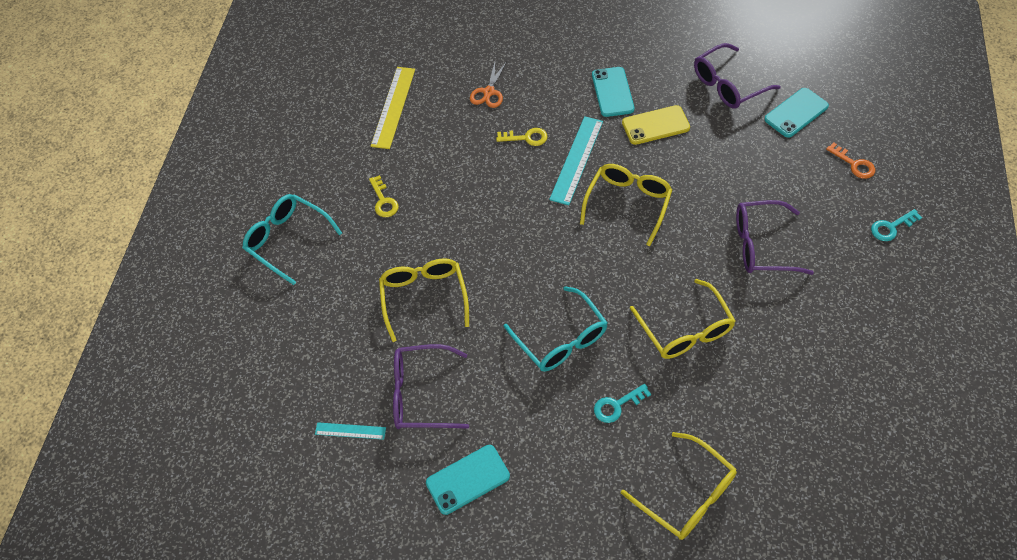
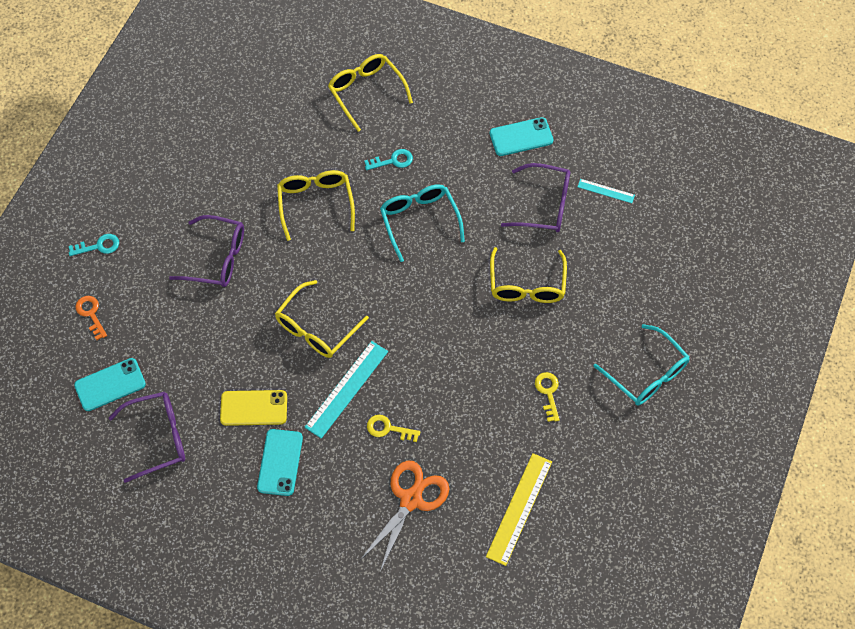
camera: 170 degrees left, 5 degrees up
(488, 92) = (411, 499): orange scissors -> orange scissors, size x1.61

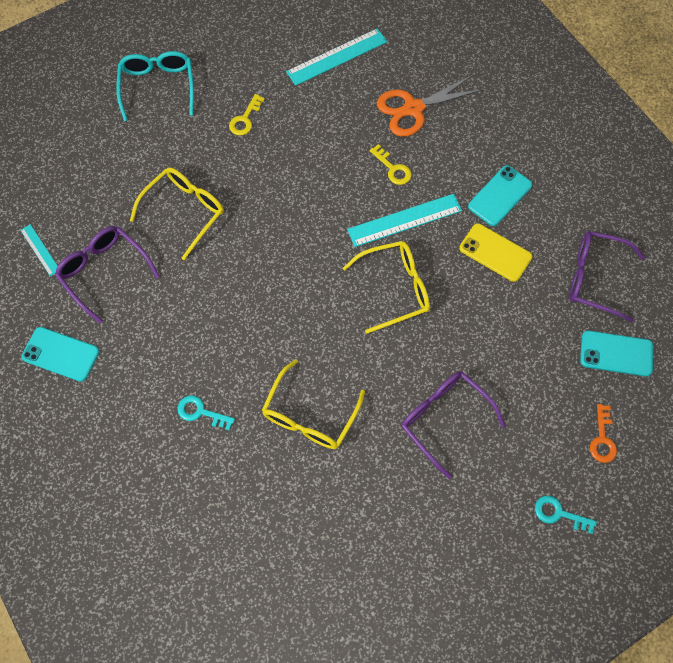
camera: 145 degrees left, 5 degrees up
(366, 92) = (163, 516): yellow glasses -> none
(419, 220) = (226, 331): turquoise glasses -> none
(519, 508) = (337, 57): yellow ruler -> turquoise ruler

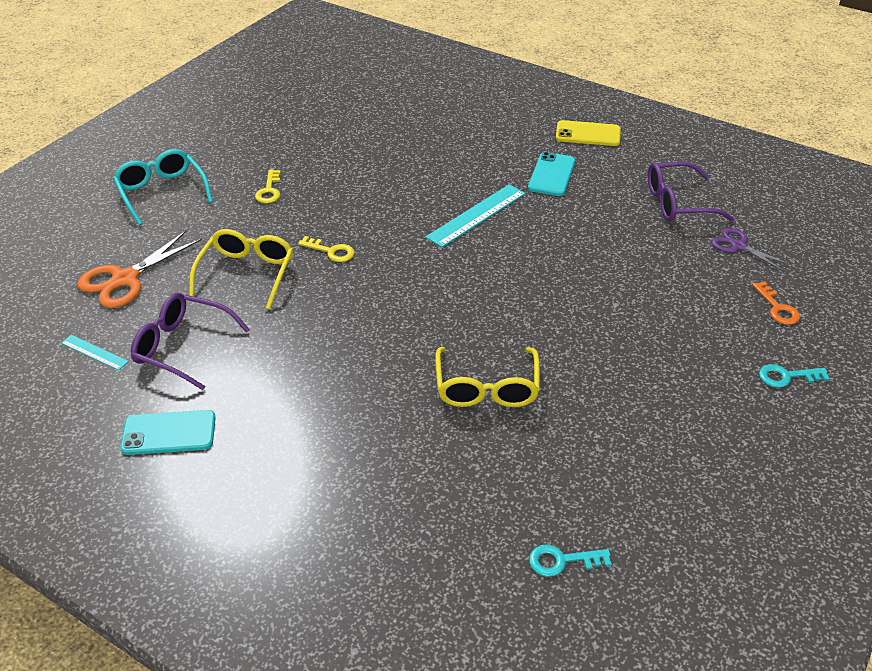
camera: 25 degrees left, 25 degrees down
(201, 412) = (366, 427): turquoise key -> turquoise key (562, 560)
(337, 57) = (333, 127): turquoise ruler -> none
(393, 168) = (439, 184): yellow key -> yellow key (331, 251)
(395, 288) = (503, 264): yellow glasses -> none
(413, 109) = (429, 141): orange scissors -> orange scissors (125, 279)
(444, 418) = (622, 344): purple glasses -> none
(495, 252) = (577, 212): yellow phone -> yellow phone (588, 134)
(616, 353) = (738, 246): turquoise phone -> purple scissors

